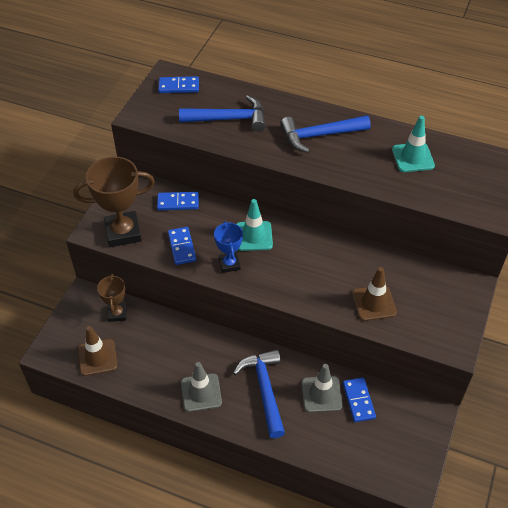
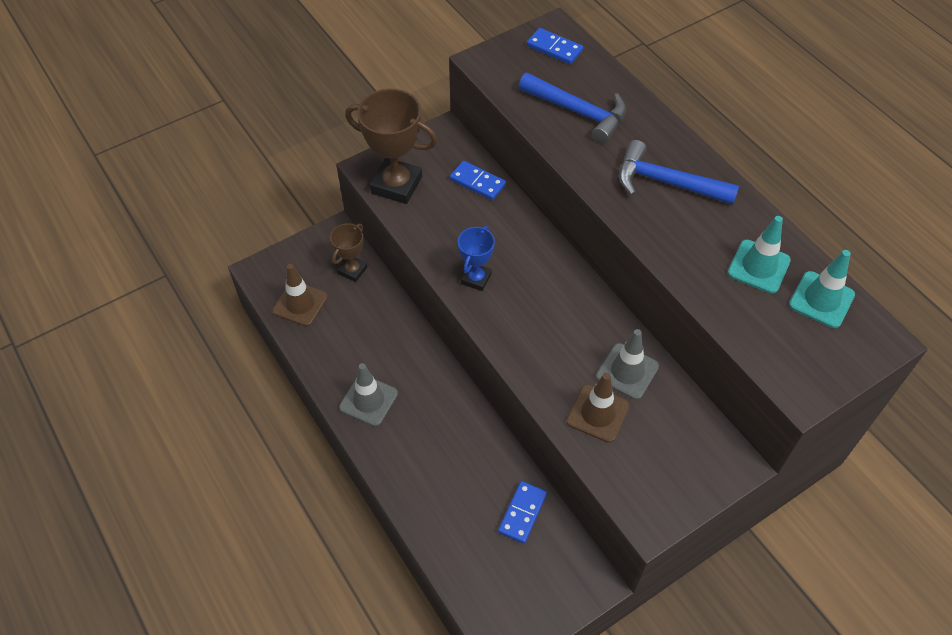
camera: 35 degrees right, 5 degrees up
(182, 247) = (442, 233): blue domino -> none
(254, 236) = (527, 262): turquoise traffic cone -> turquoise traffic cone (821, 300)
(264, 389) = (434, 437): blue hammer -> none
(321, 394) = (488, 480): grey traffic cone -> grey traffic cone (627, 371)

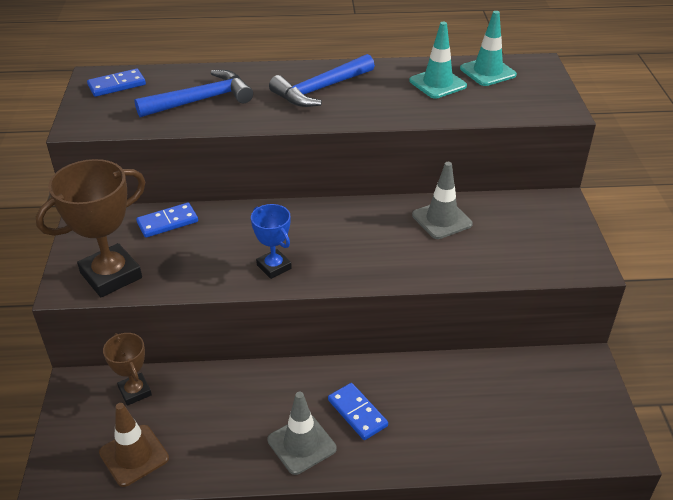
camera: 60 degrees left, 15 degrees down
(522, 513) = (497, 379): blue domino -> blue domino (357, 413)
(597, 413) = (471, 252): brown traffic cone -> none

